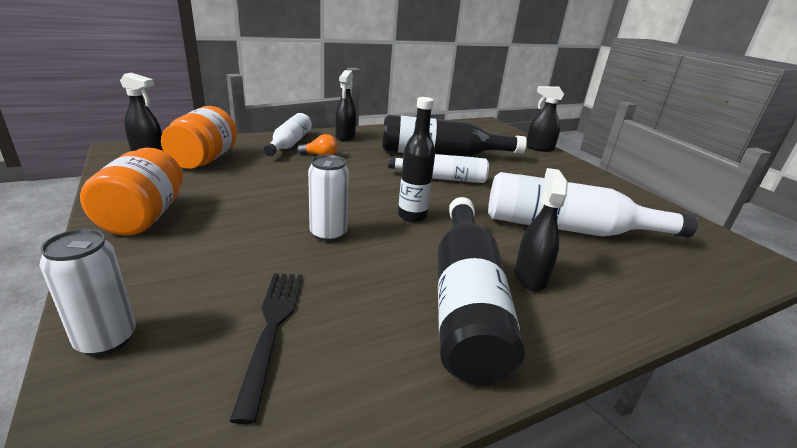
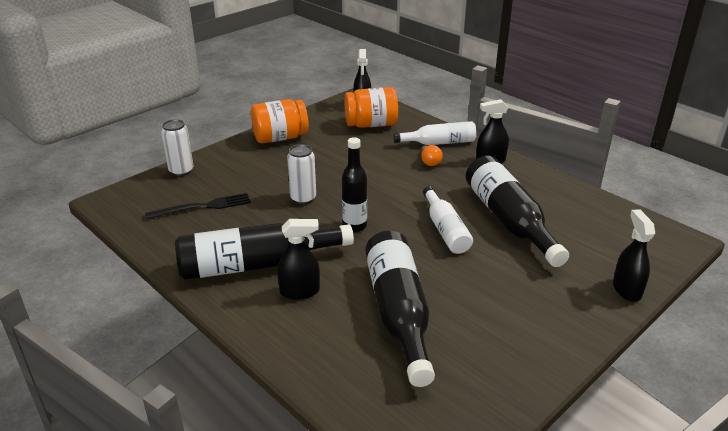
camera: 75 degrees right, 5 degrees up
(568, 228) = (399, 313): white bottle -> black bottle

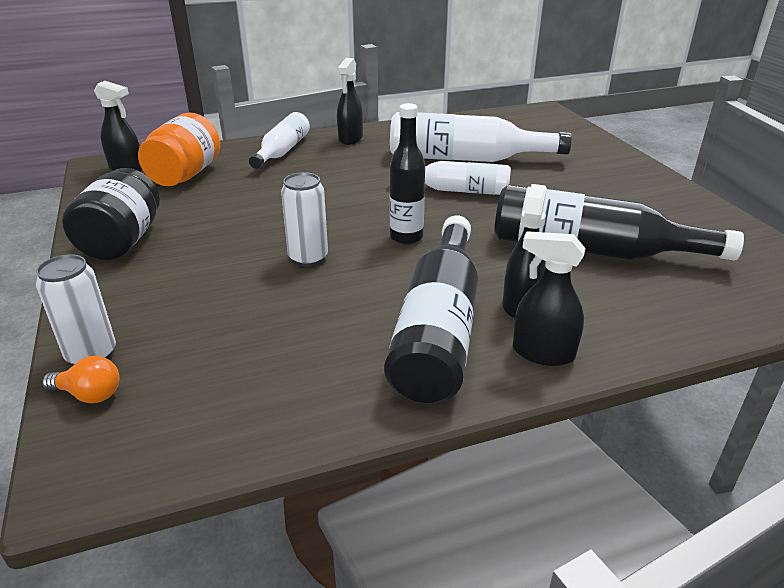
camera: 65 degrees left, 0 degrees up
(203, 207) = (238, 350): black fork -> none
(280, 138) = (122, 241): orange jar -> black jar
(429, 162) = (316, 165): orange light bulb -> orange light bulb (89, 394)
(509, 220) = (465, 158): black bottle -> white bottle
(626, 289) = (600, 145): black spray bottle -> black spray bottle (542, 353)

